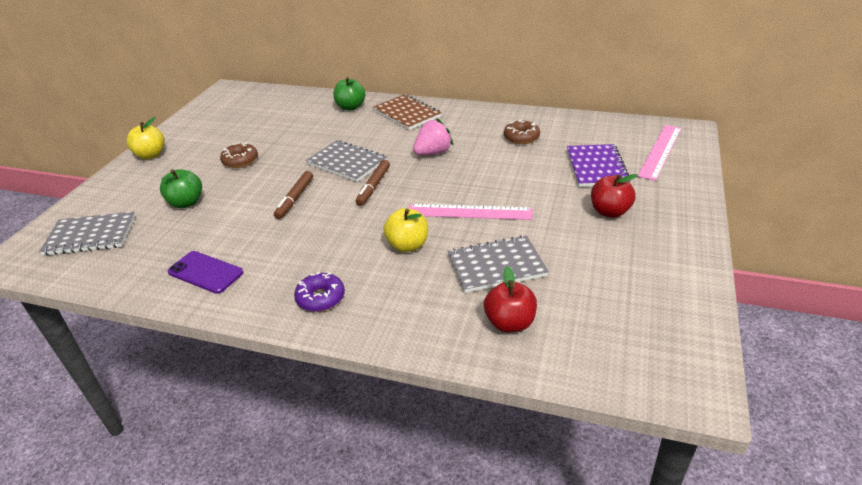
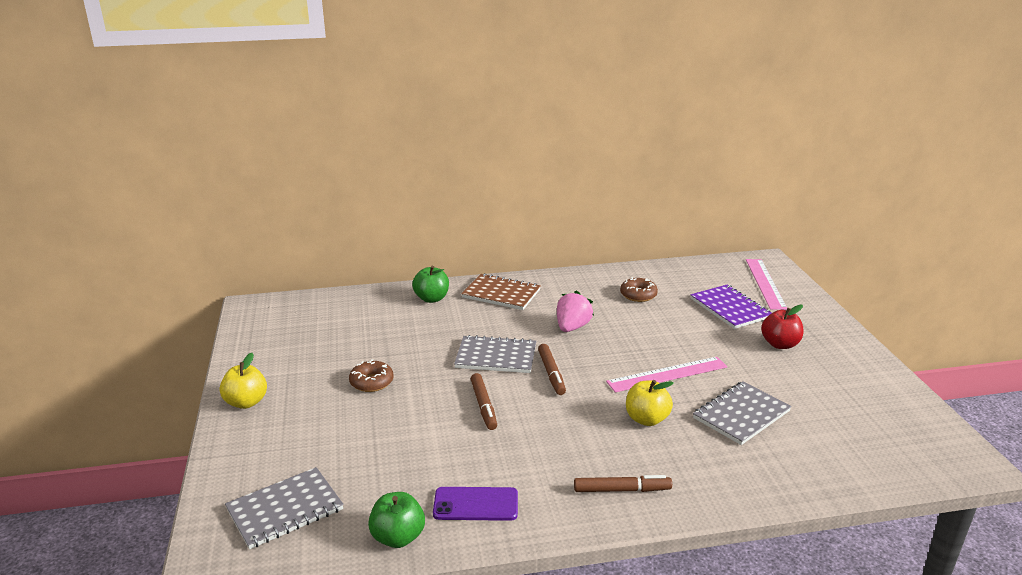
camera: 30 degrees left, 10 degrees down
(186, 203) = (362, 442): green apple -> green apple (398, 537)
(320, 298) = (622, 490): purple donut -> brown marker
(510, 323) = (802, 458): red apple -> none

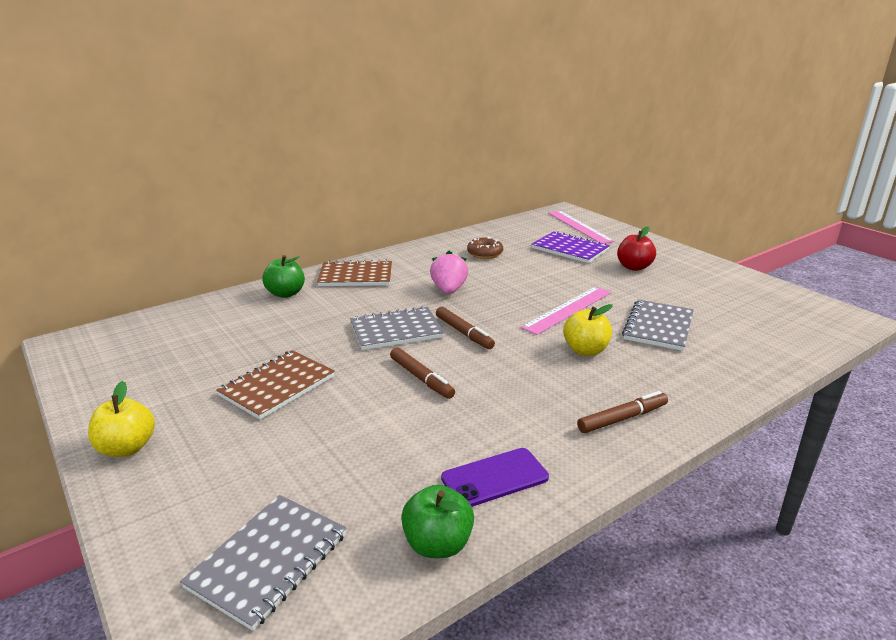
camera: 25 degrees left, 0 degrees up
(371, 382) = (277, 386): brown donut -> brown notebook

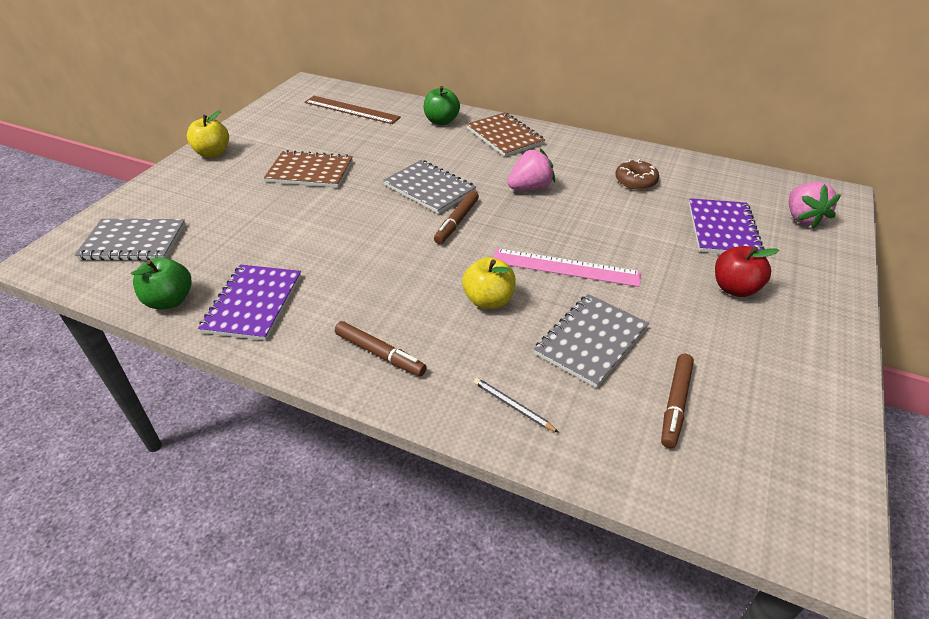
camera: 60 degrees right, 15 degrees up
(182, 331) = (351, 110): none -> brown ruler
(421, 378) = (365, 226): brown marker -> brown marker (675, 404)
(494, 478) = (253, 304): purple phone -> purple notebook
(579, 226) = (802, 218): pink ruler -> pink strawberry
(658, 327) = (591, 341): grey notebook -> grey notebook turned 45 degrees counterclockwise
(714, 376) = (513, 406): none -> grey pencil

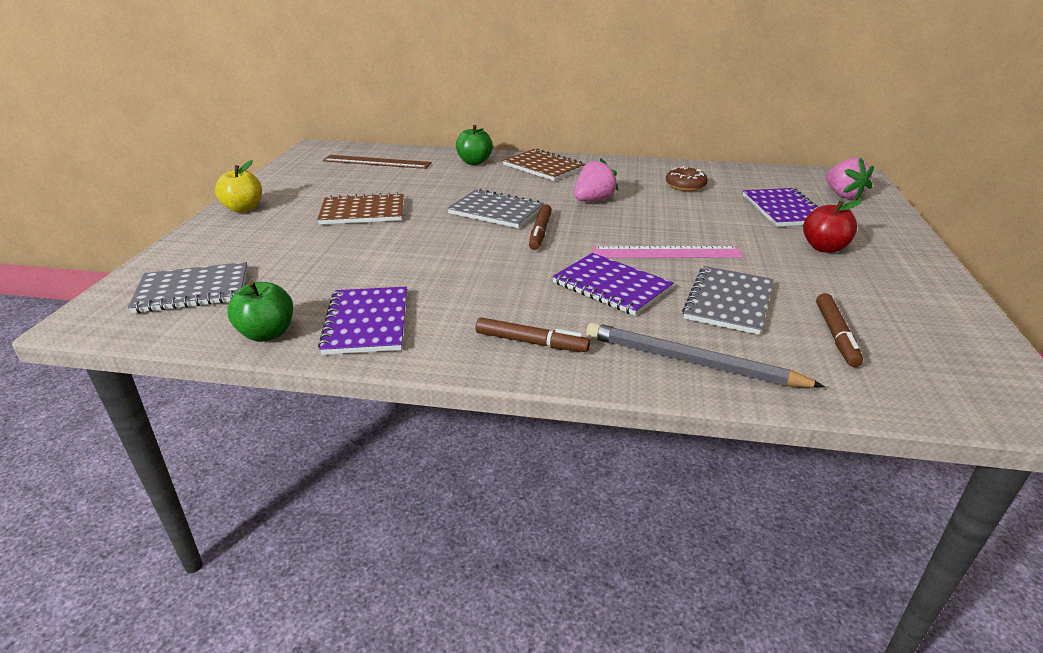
camera: 15 degrees left, 10 degrees down
(488, 300) = (611, 286): yellow apple -> purple notebook
(513, 406) = (692, 361): grey pencil -> grey pencil, size x2.17

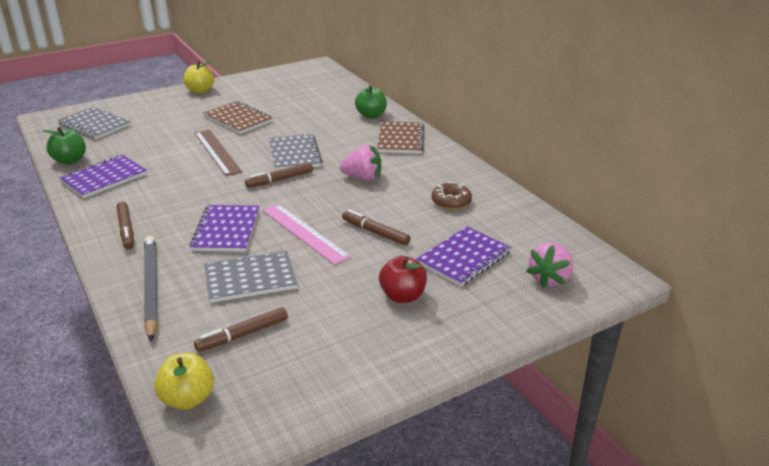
camera: 50 degrees right, 0 degrees up
(376, 162) = (321, 90): brown ruler -> brown ruler (217, 152)
(703, 225) = (375, 232): none -> brown marker
(941, 398) = (188, 399): none -> yellow apple

